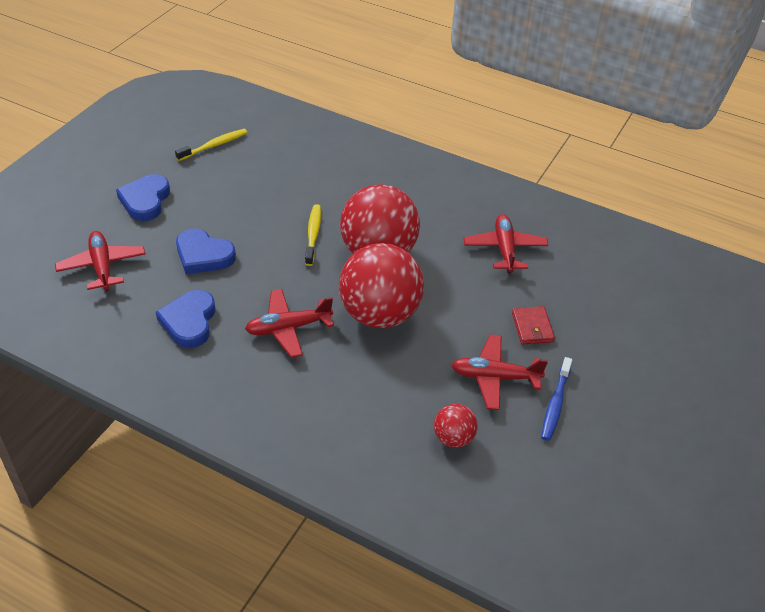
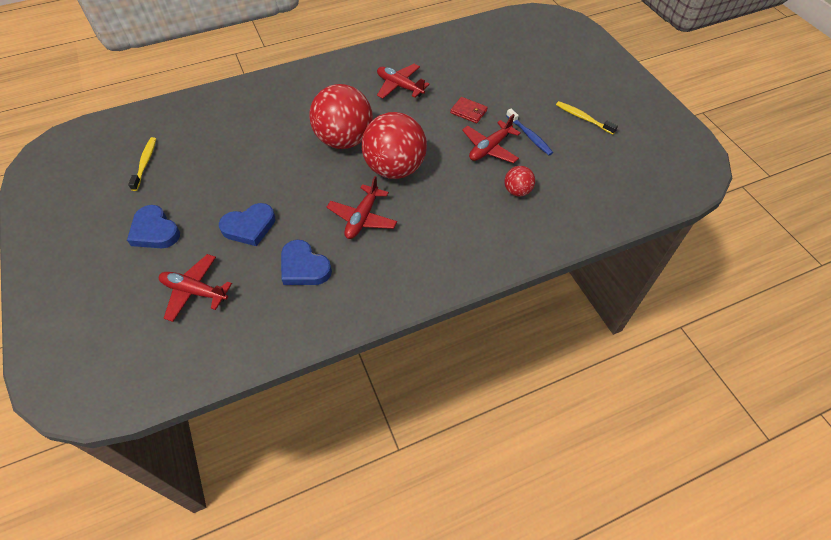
camera: 50 degrees left, 10 degrees up
(313, 234) = (293, 160): yellow toothbrush -> yellow toothbrush (583, 118)

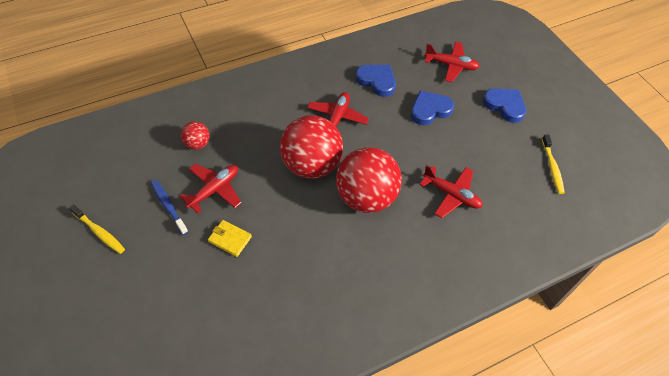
camera: 175 degrees right, 0 degrees up
(400, 86) = (311, 279): red plane -> red plane (451, 195)
(468, 111) = (230, 239): red wallet -> yellow wallet

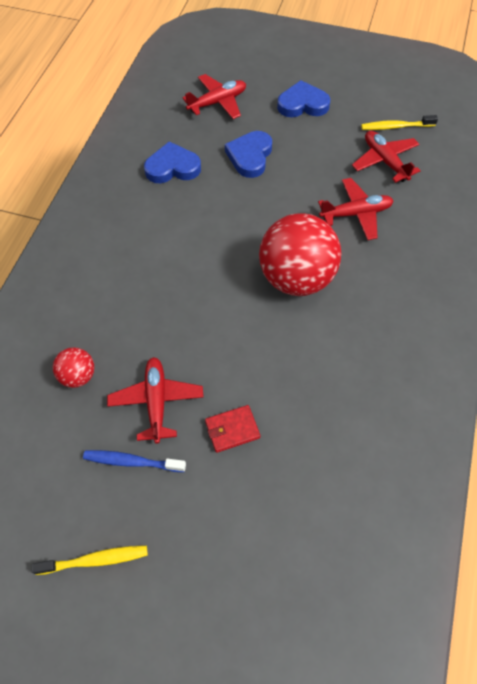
camera: 45 degrees left, 5 degrees up
(230, 239) = (232, 430): yellow wallet -> red wallet
(311, 165) = (215, 294): red ball -> none
(337, 118) = (181, 231): red plane -> red plane (385, 161)
(552, 167) = (395, 127): yellow toothbrush -> yellow toothbrush turned 135 degrees clockwise

